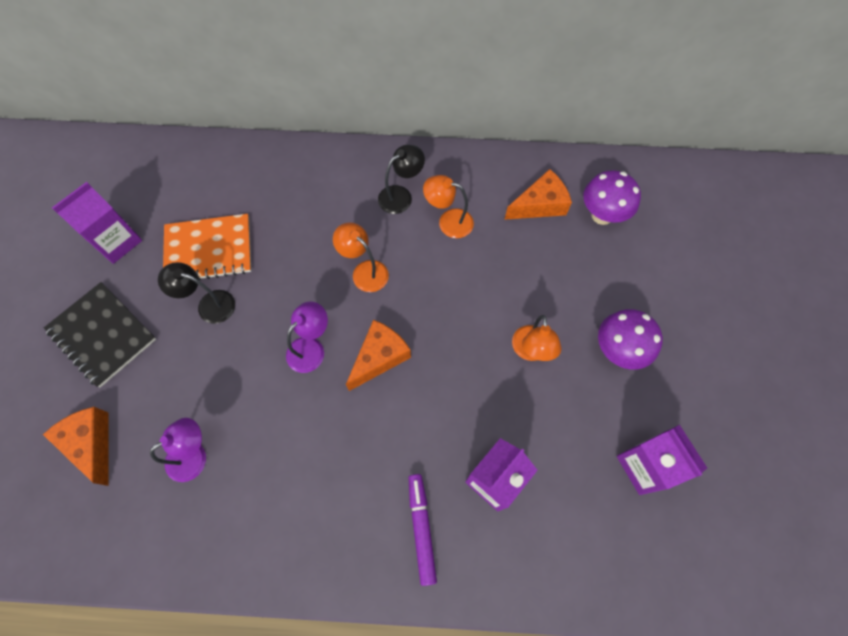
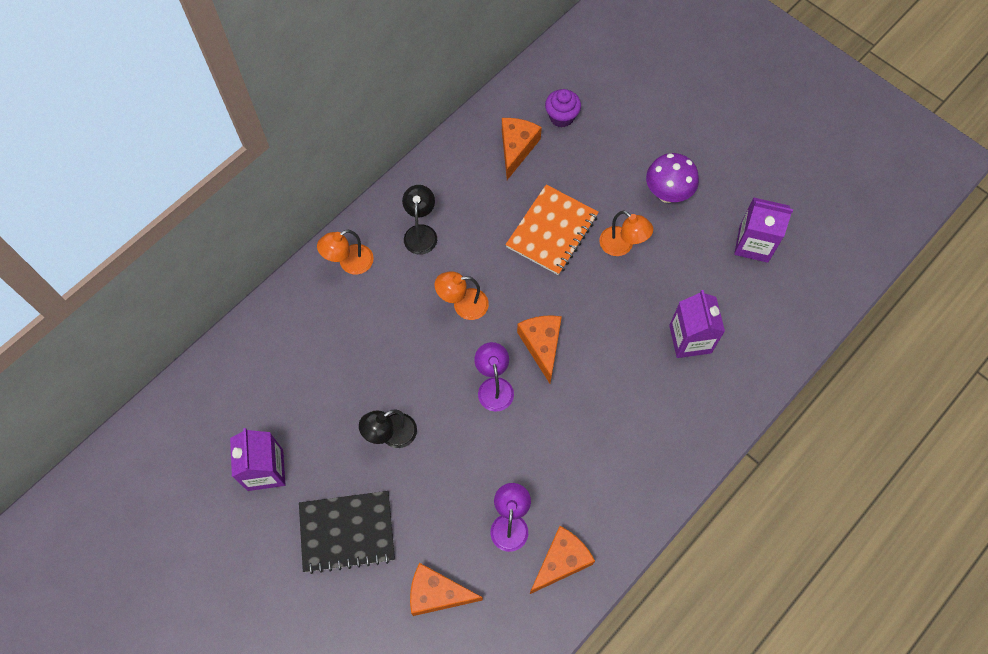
camera: 50 degrees left, 0 degrees up
(187, 527) = (561, 561): none -> orange cheese
(209, 250) = (340, 404): orange notebook -> orange notebook (552, 231)
(421, 528) = (685, 408): purple marker -> none
(448, 221) = (474, 218): orange lamp -> orange lamp (349, 263)
(602, 215) = (561, 117): purple mushroom -> purple cupcake

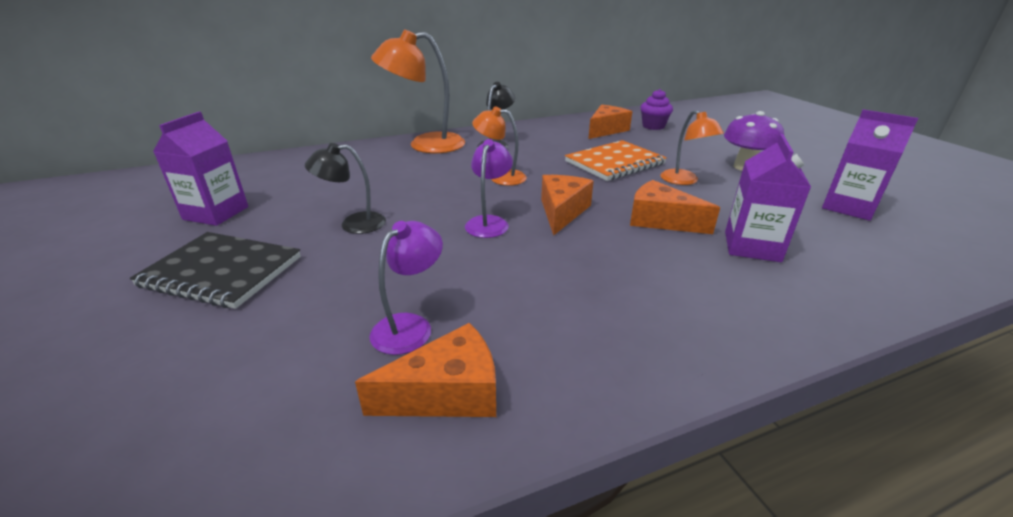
camera: 25 degrees right, 35 degrees down
(349, 263) = (425, 145): orange lamp -> orange lamp, size x1.77
(437, 594) = (240, 362): orange cheese -> orange cheese (660, 220)

